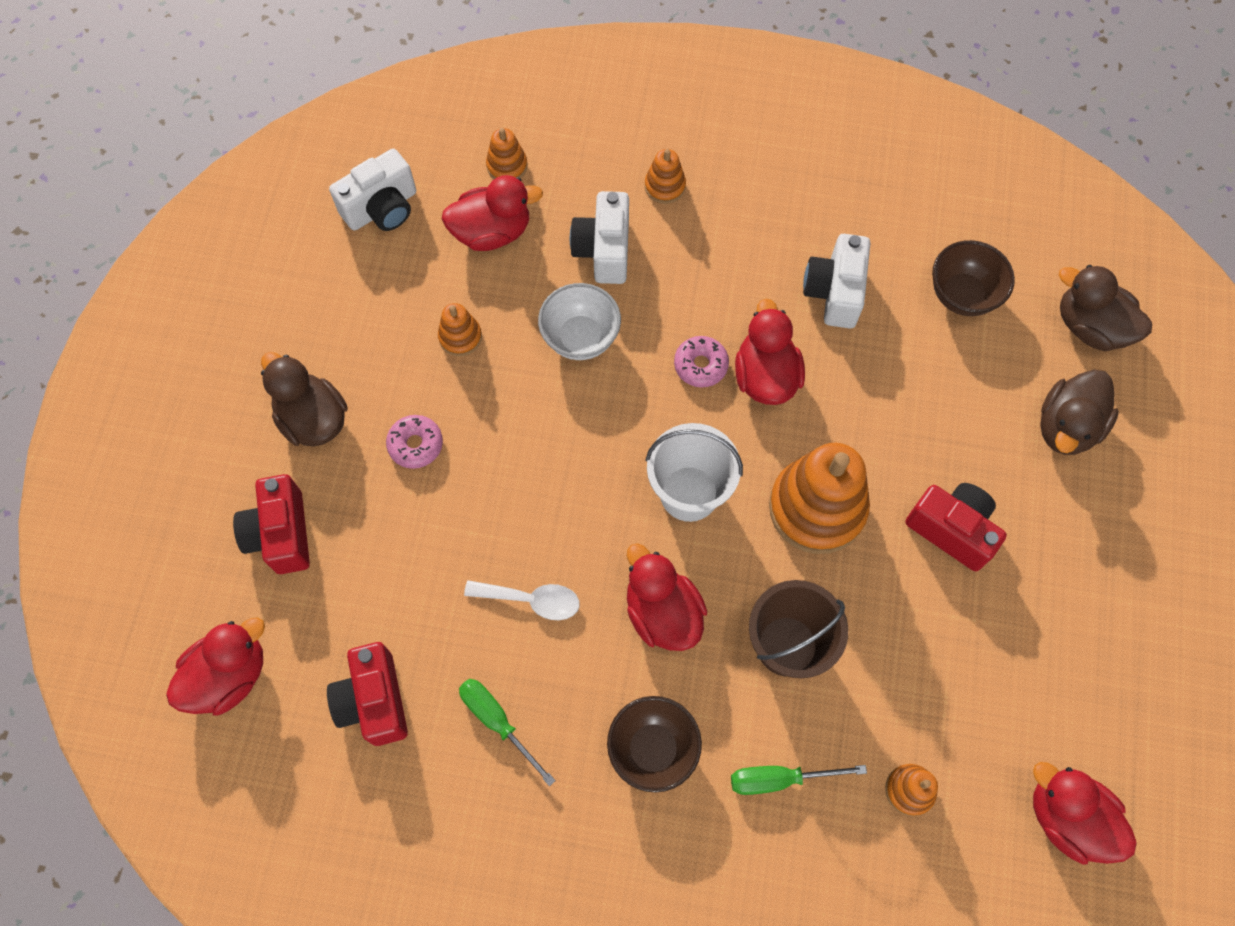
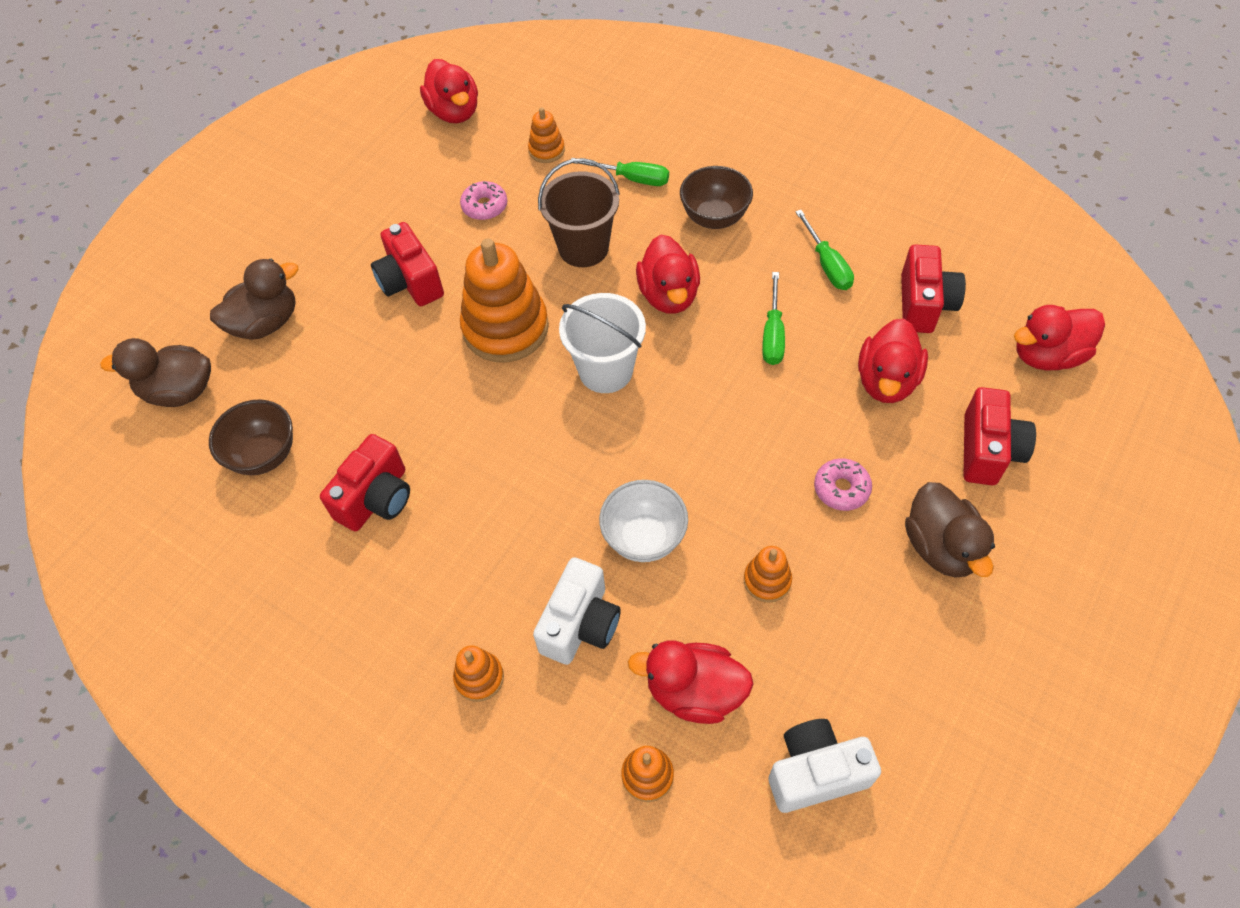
camera: 155 degrees left, 10 degrees down
(531, 600) = (773, 334): white spoon -> green screwdriver
(700, 365) = (540, 473): pink donut -> pink donut (485, 206)
(765, 376) = (487, 443): red duck -> red duck (886, 381)
(834, 292) = (376, 498): white camera -> red camera
(1090, 327) = (179, 391): brown duck -> brown duck turned 120 degrees clockwise

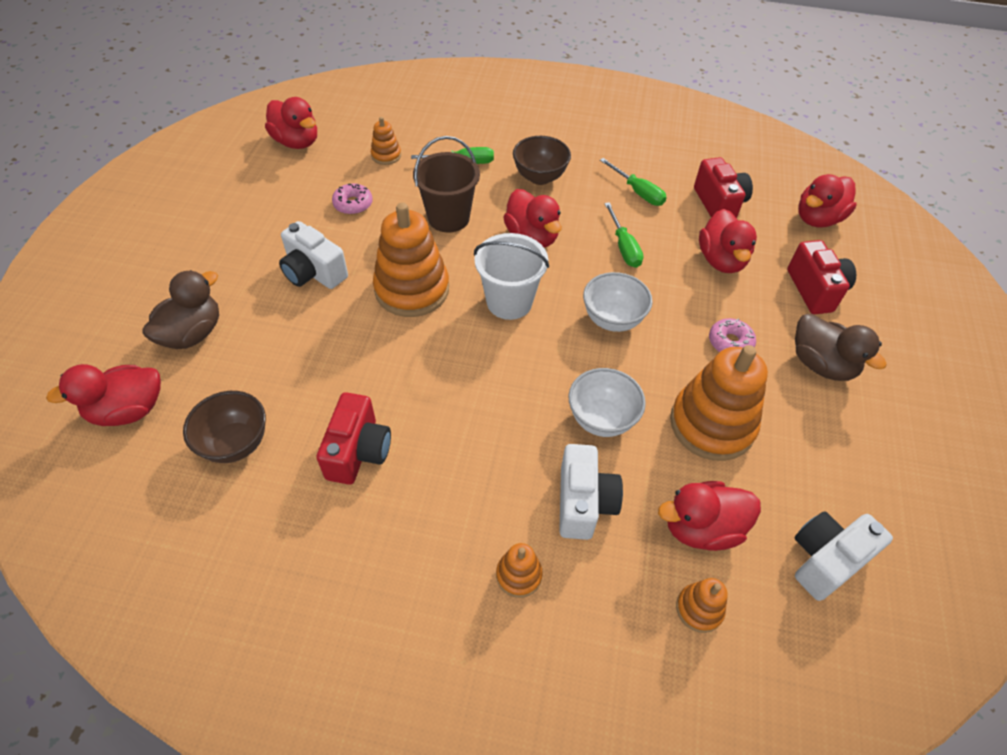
camera: 25 degrees left, 5 degrees down
(179, 391) = (128, 410): brown duck -> red duck
(410, 282) = (314, 272): red camera -> white camera
(714, 423) = (612, 319): none -> white bowl
(767, 580) = (712, 424): orange stacking toy -> orange stacking toy, size x2.13

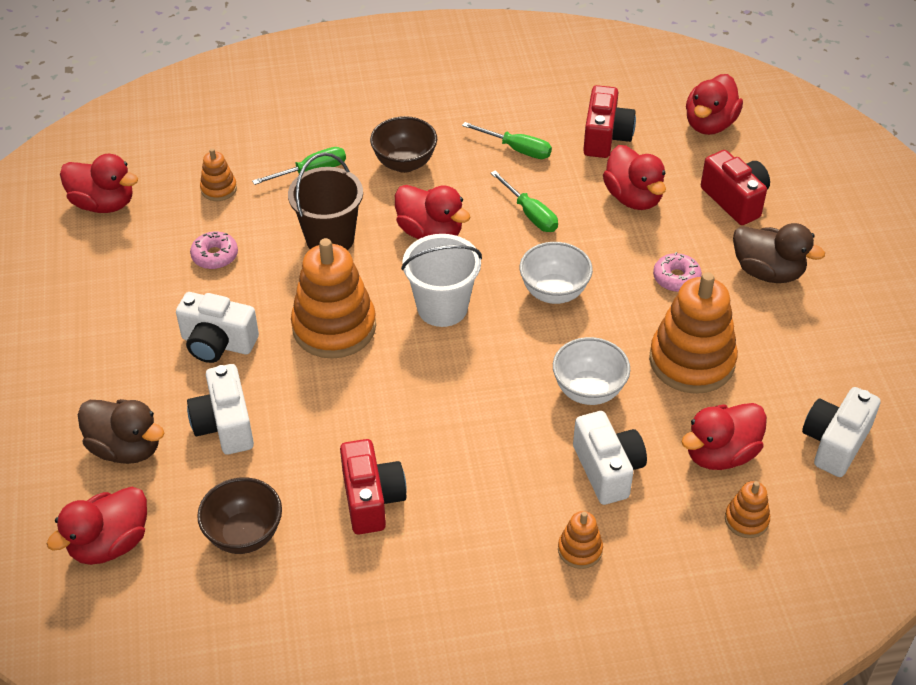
camera: 20 degrees left, 5 degrees down
(192, 334) = (126, 448): brown duck -> brown duck turned 105 degrees clockwise
(278, 341) = (225, 425): none -> white camera
(719, 204) = (605, 137): red camera -> red camera turned 45 degrees clockwise

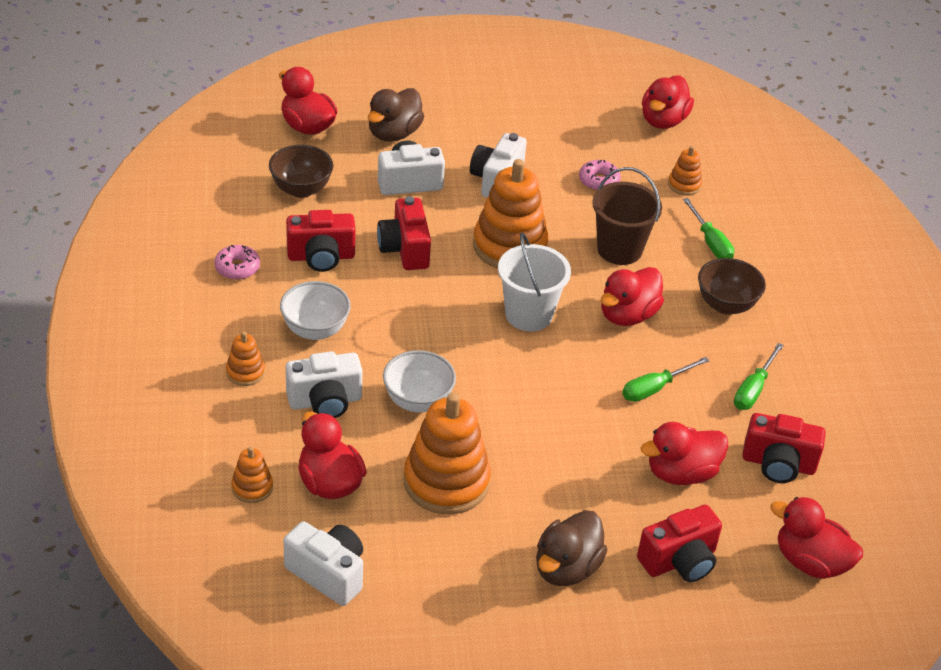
camera: 90 degrees right, 5 degrees down
(349, 420) = (405, 249): none -> red camera
(554, 292) = (544, 393): white bowl -> white bowl (315, 330)
(676, 278) = (560, 489): pink donut -> pink donut (237, 268)

